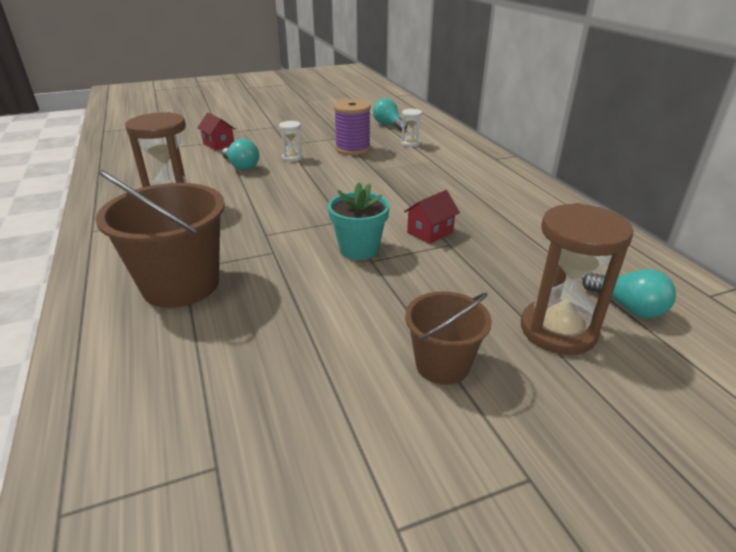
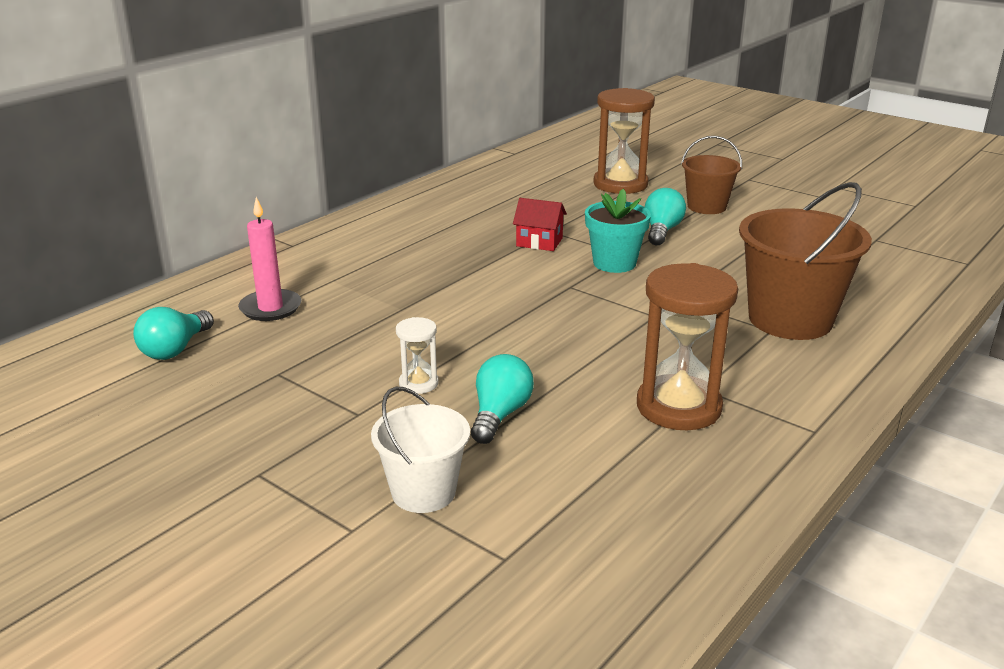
camera: 120 degrees left, 5 degrees down
(219, 144) = (423, 492): red house -> white bucket
(353, 149) = (332, 346): purple spool -> none
(410, 143) = (270, 308): white hourglass -> pink candle
(627, 307) = (563, 170): turquoise light bulb -> turquoise light bulb (661, 231)

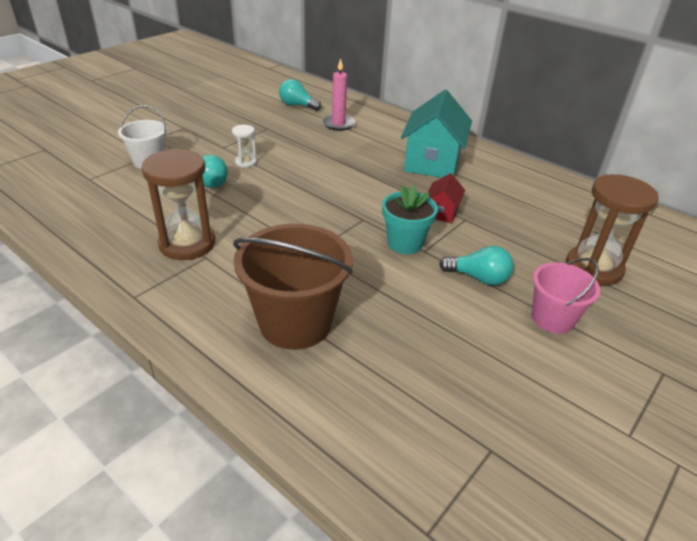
camera: 90 degrees right, 10 degrees up
(410, 242) = (432, 162): none -> turquoise house
(706, 207) = (552, 318): brown bucket -> pink bucket

